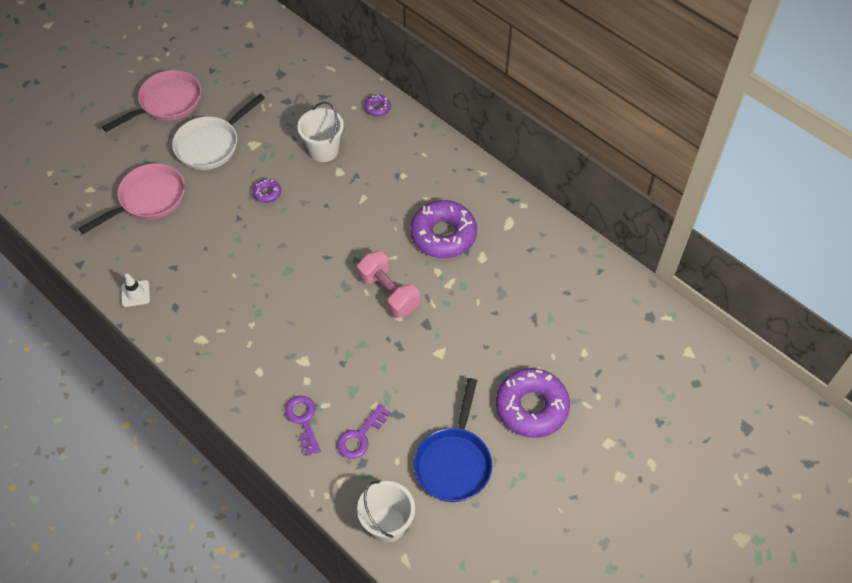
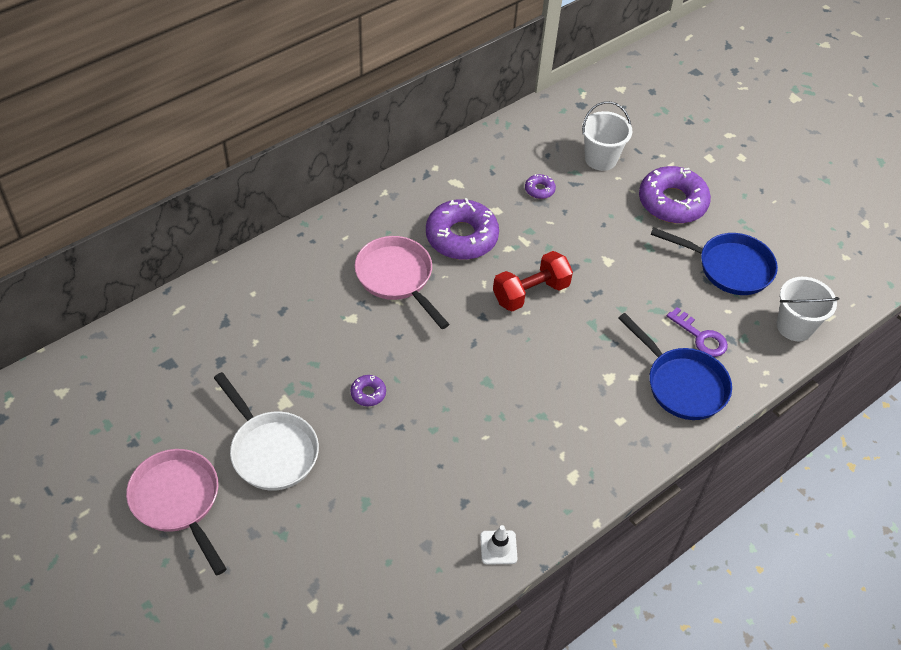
camera: 85 degrees left, 5 degrees down
(148, 199) = (348, 529): pink pan -> pink pan (397, 278)
(303, 420) = (682, 384): purple key -> blue pan
(323, 150) = (314, 330): white bucket -> white bucket (600, 159)
(377, 108) = (262, 270): purple donut -> purple donut (539, 190)
(389, 293) = (530, 292): pink dumbbell -> red dumbbell

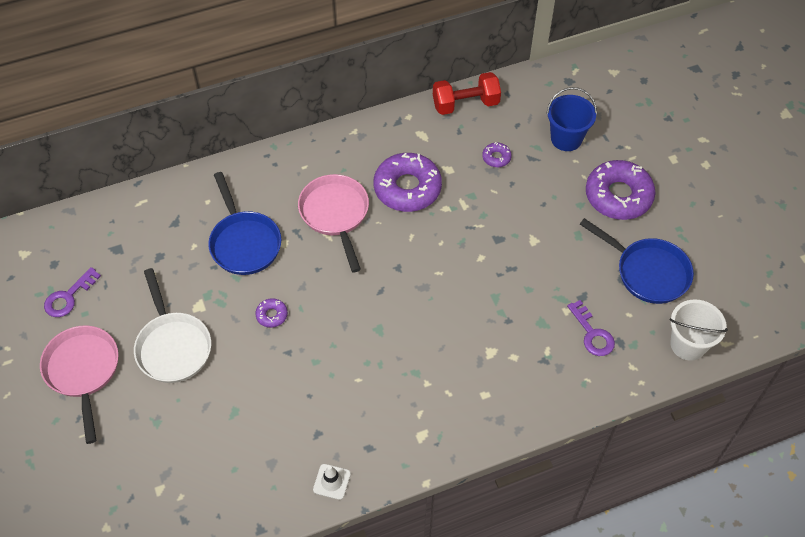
camera: 20 degrees right, 5 degrees up
(131, 426) = (68, 297): none -> purple key
(530, 292) = (449, 255): red dumbbell -> red dumbbell (465, 104)
(600, 159) = (566, 138): white bucket -> blue bucket
(682, 384) = (556, 374): blue pan -> blue pan (244, 243)

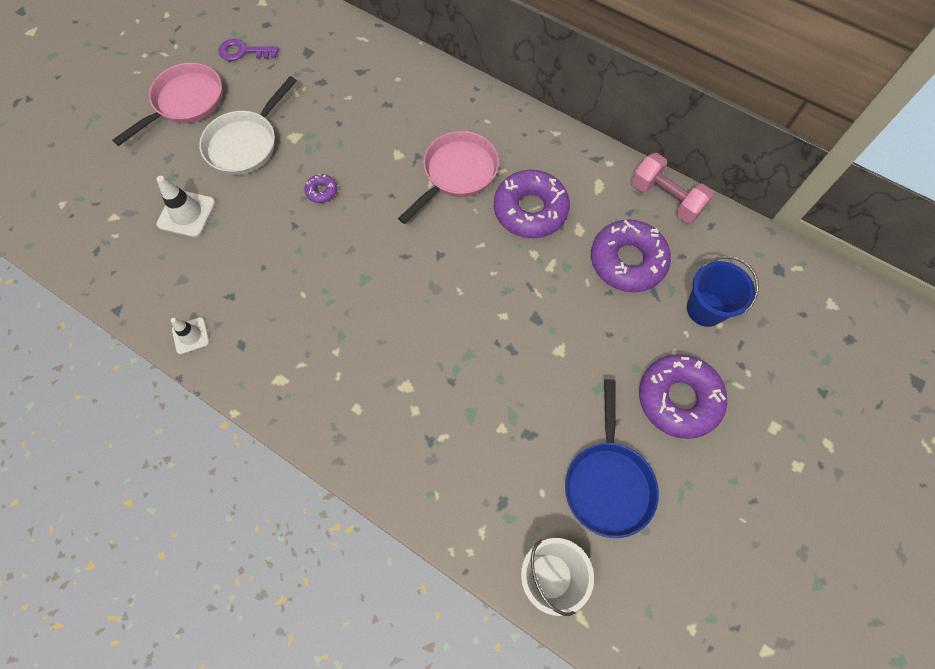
camera: 55 degrees right, 10 degrees up
(207, 427) = (186, 213): none -> white traffic cone
(244, 243) = (377, 128): blue pan -> none
(465, 104) = (666, 198): red dumbbell -> pink dumbbell
(496, 157) = (627, 261): purple donut -> purple donut, size x2.29
(592, 333) = (493, 469): purple key -> none

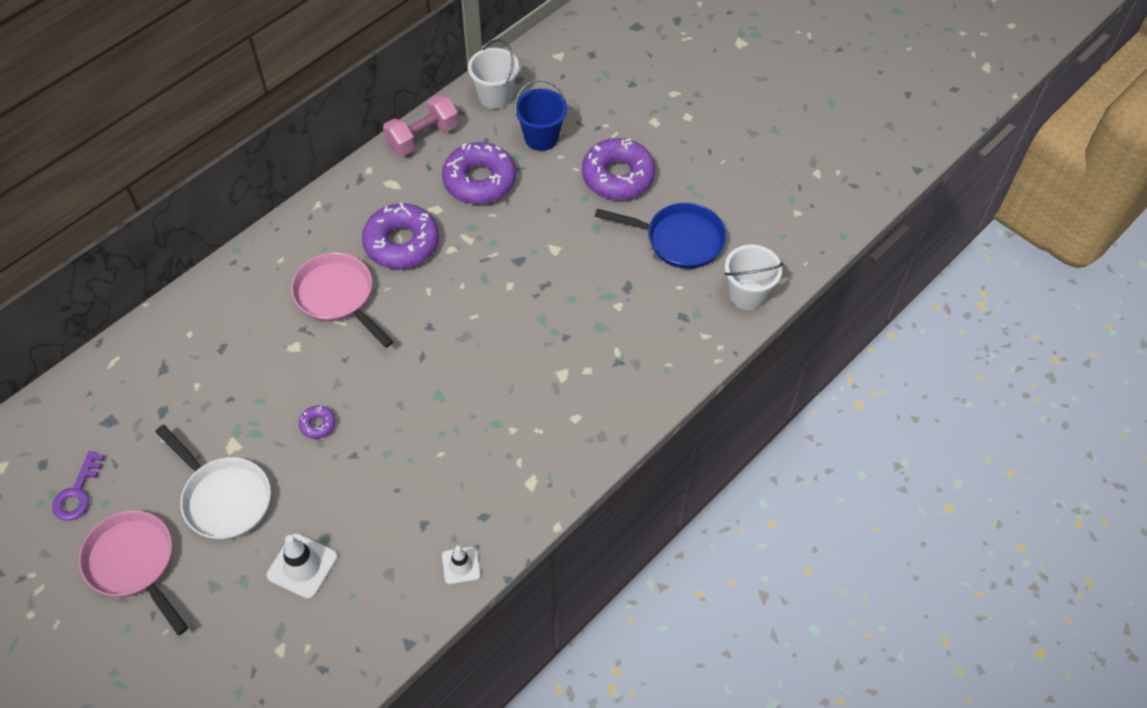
camera: 80 degrees left, 10 degrees down
(746, 253) = (495, 96): none -> white bucket

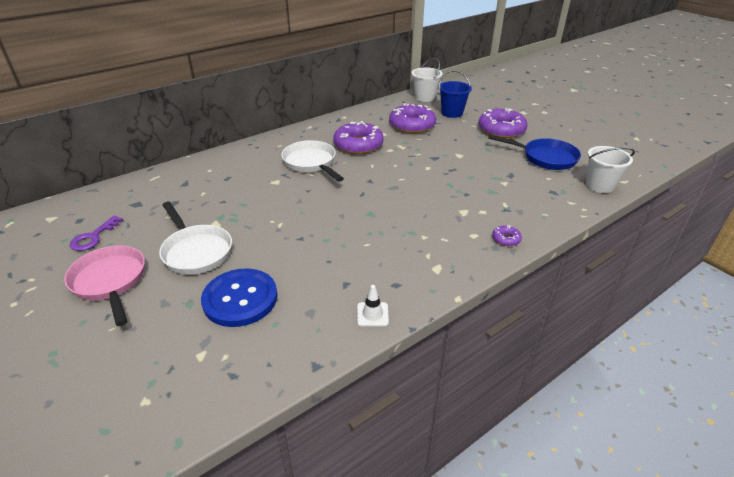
camera: 10 degrees right, 20 degrees down
(302, 566) = (240, 299): white traffic cone -> blue button
(318, 424) = (279, 219): purple donut -> purple donut (506, 239)
(337, 297) = (311, 163): pink pan -> white pan
(422, 137) = (379, 108): pink dumbbell -> none

